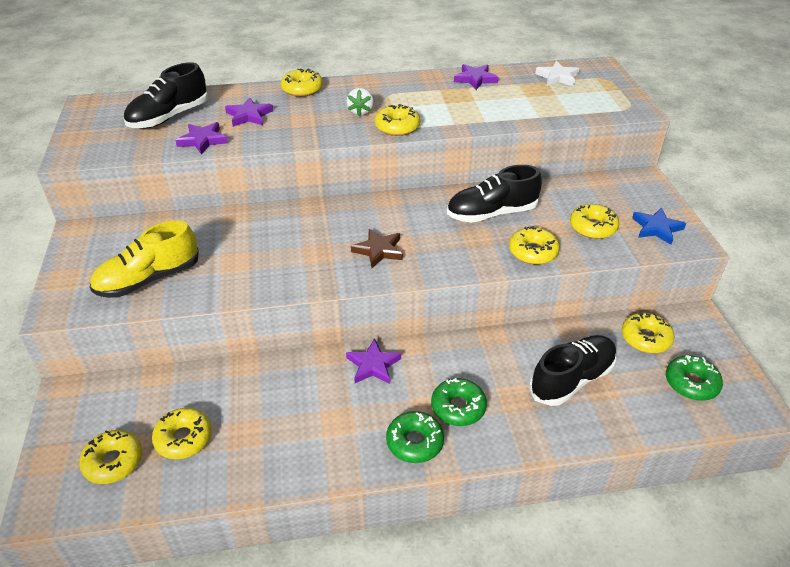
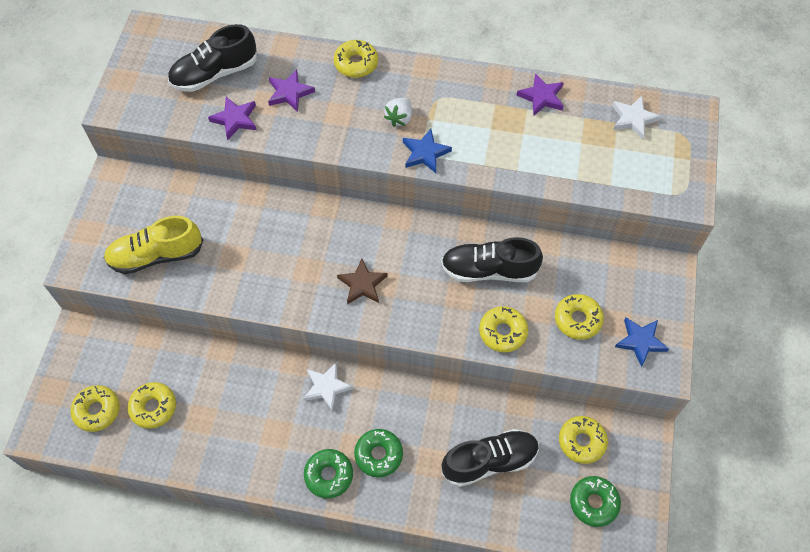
camera: 20 degrees right, 20 degrees up
(373, 365) = (327, 387): purple star -> white star
(397, 127) = (425, 153): yellow donut -> blue star

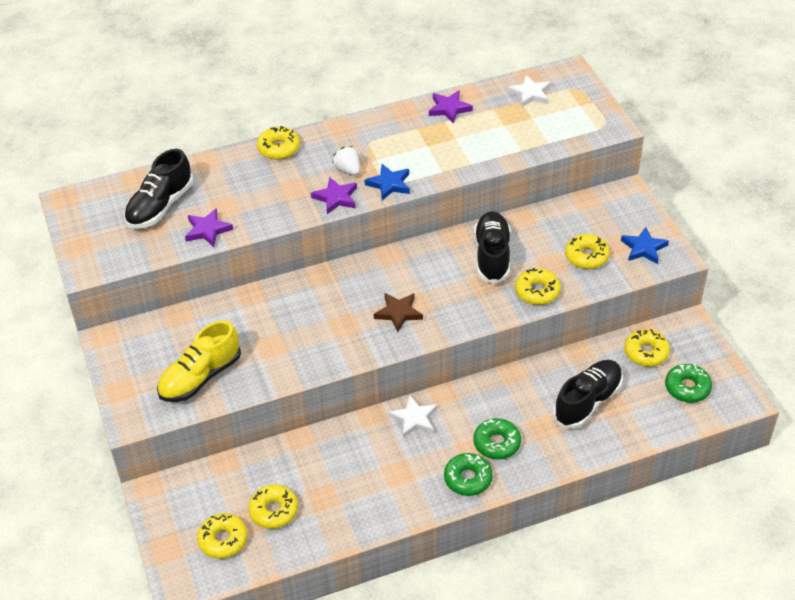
camera: 30 degrees left, 15 degrees down
(289, 93) = (239, 192): purple star -> purple star (336, 198)
(399, 118) = (348, 170): white strawberry -> white strawberry turned 150 degrees clockwise
(489, 270) = (492, 256): black shoe -> black shoe turned 120 degrees clockwise

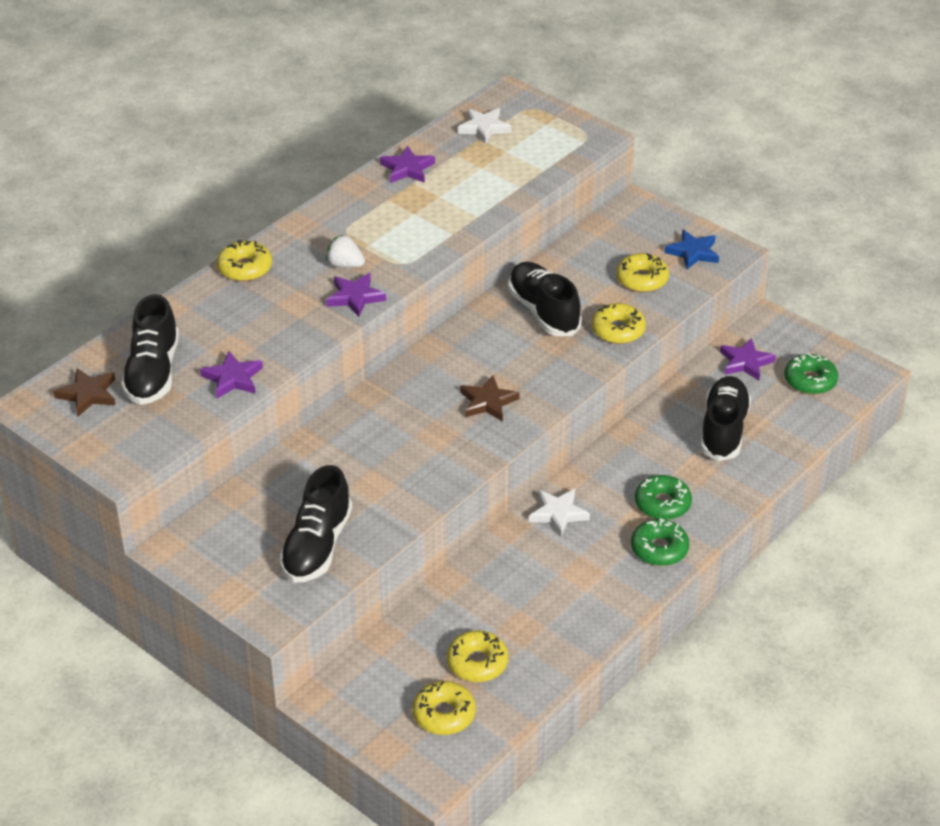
camera: 30 degrees left, 5 degrees down
(108, 207) = (88, 394): none -> brown star
(200, 377) = (317, 546): yellow shoe -> black shoe
(389, 184) = (404, 264): blue star -> none
(646, 352) = (745, 362): yellow donut -> purple star

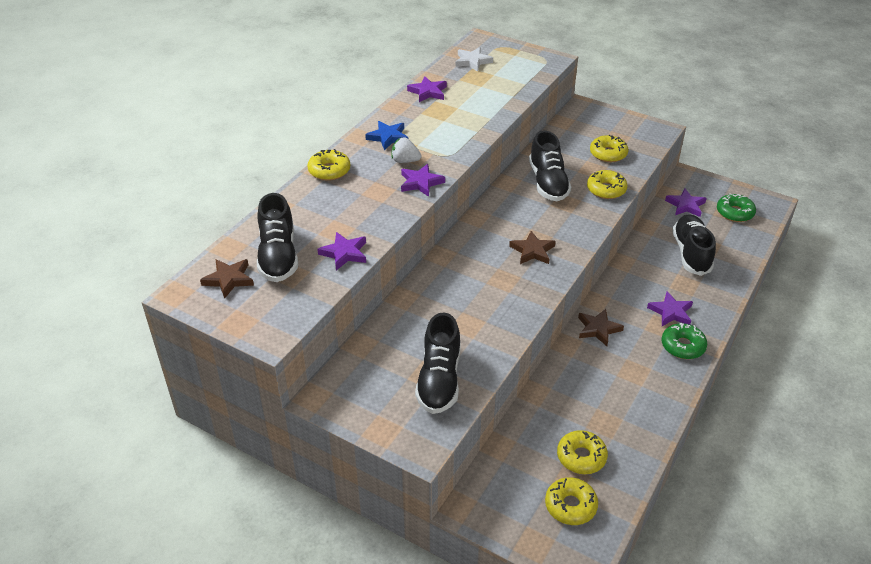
camera: 10 degrees left, 0 degrees up
(543, 312) = (548, 183): black shoe -> black shoe turned 150 degrees counterclockwise
(558, 513) = (598, 329): white star -> brown star
(662, 504) = (671, 312): green donut -> purple star
(693, 252) = (635, 133): blue star -> blue star (388, 137)

